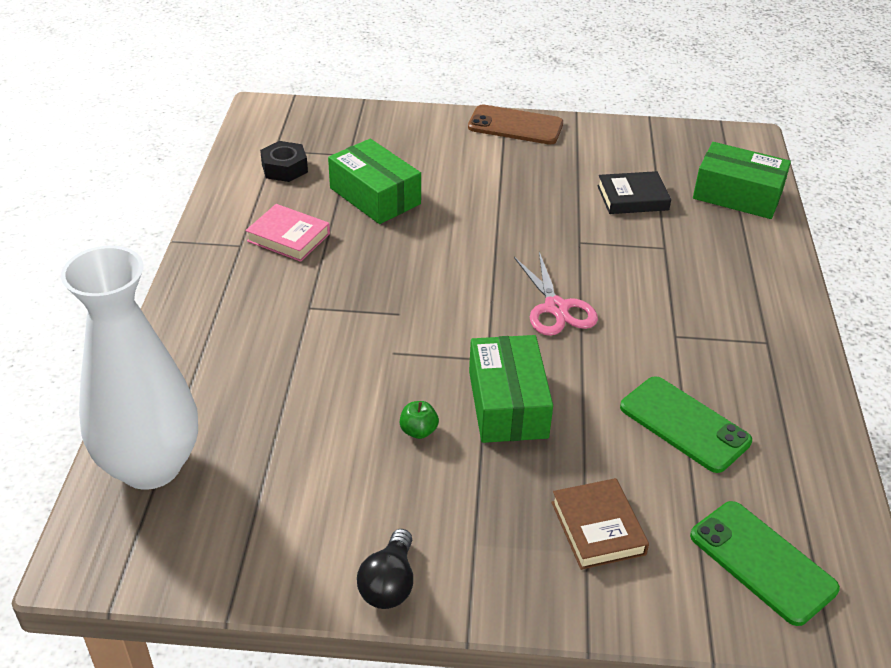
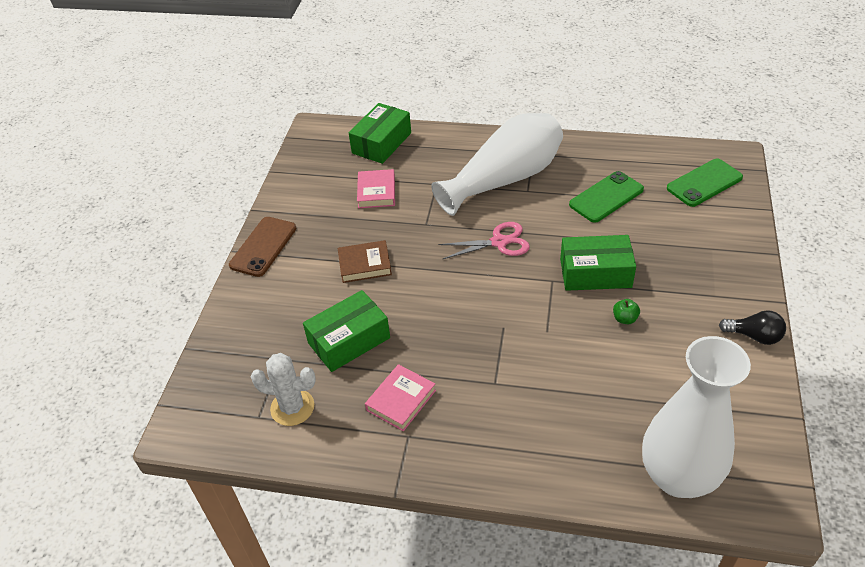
camera: 80 degrees left, 5 degrees up
(284, 168) = (292, 407): black nut -> white cactus
(598, 528) = (693, 241): brown book -> brown book (365, 264)
(632, 198) = (376, 192): black book -> pink book
(694, 312) = (504, 179): none -> white vase

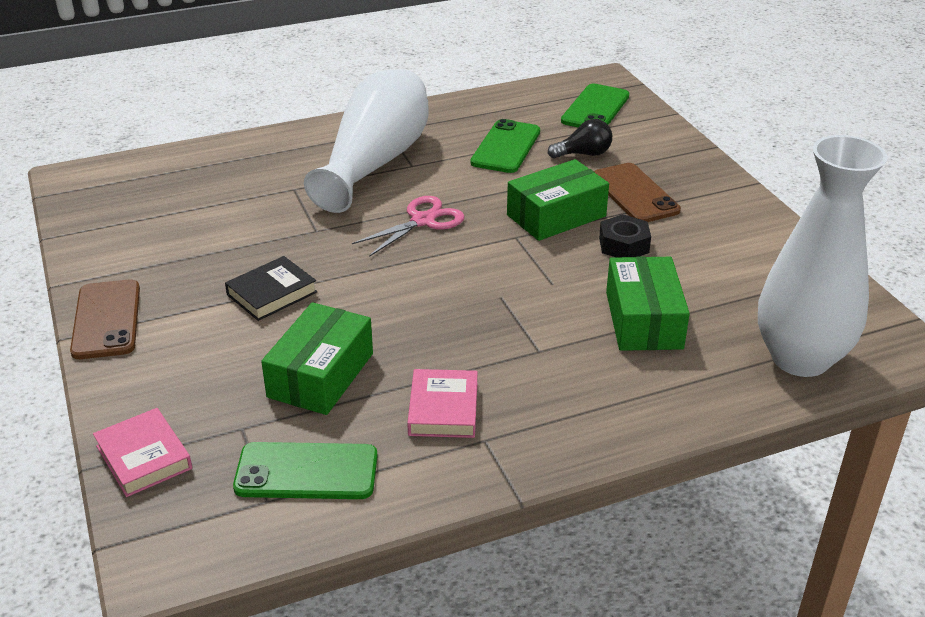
camera: 35 degrees left, 10 degrees down
(292, 407) = (306, 471): white cactus -> green phone
(365, 264) = (272, 293): brown book -> black book
(376, 192) = (221, 218): pink book -> pink book (144, 457)
(381, 143) = (183, 168): green box -> green box (643, 320)
(625, 319) = (623, 245): green apple -> black nut
(670, 275) = (634, 194): none -> brown phone
(754, 336) = (758, 218): black light bulb -> black light bulb (583, 154)

